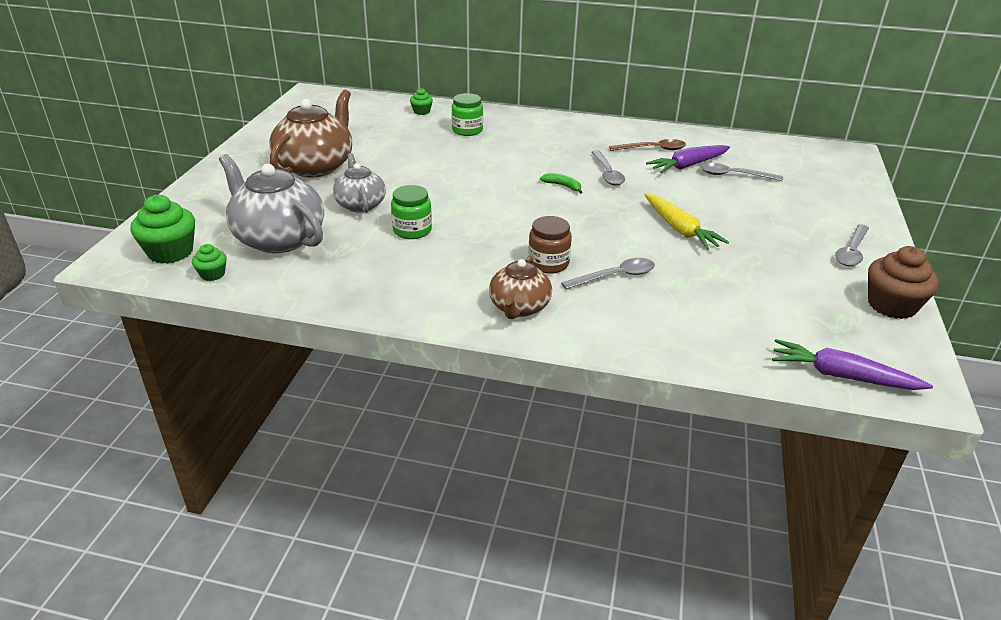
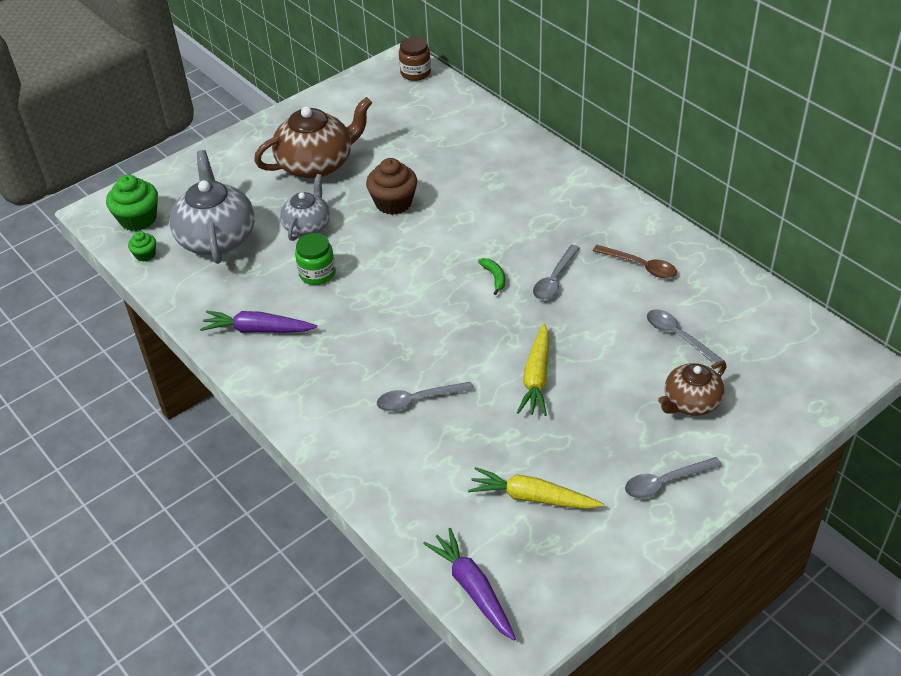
camera: 40 degrees right, 10 degrees up
(421, 111) = (475, 124): green cupcake -> none
(467, 130) = (489, 167): green jar -> none
(519, 307) = (311, 392): brown teapot -> brown teapot (690, 402)
(548, 263) = (381, 360): brown jar -> brown jar (415, 73)
(615, 276) = (418, 400): grey spoon -> grey spoon turned 150 degrees clockwise
(688, 165) = (648, 303): purple carrot -> purple carrot (257, 330)
(788, 298) = (532, 497): none -> yellow carrot
(891, 305) = (615, 554): brown cupcake -> brown cupcake (393, 203)

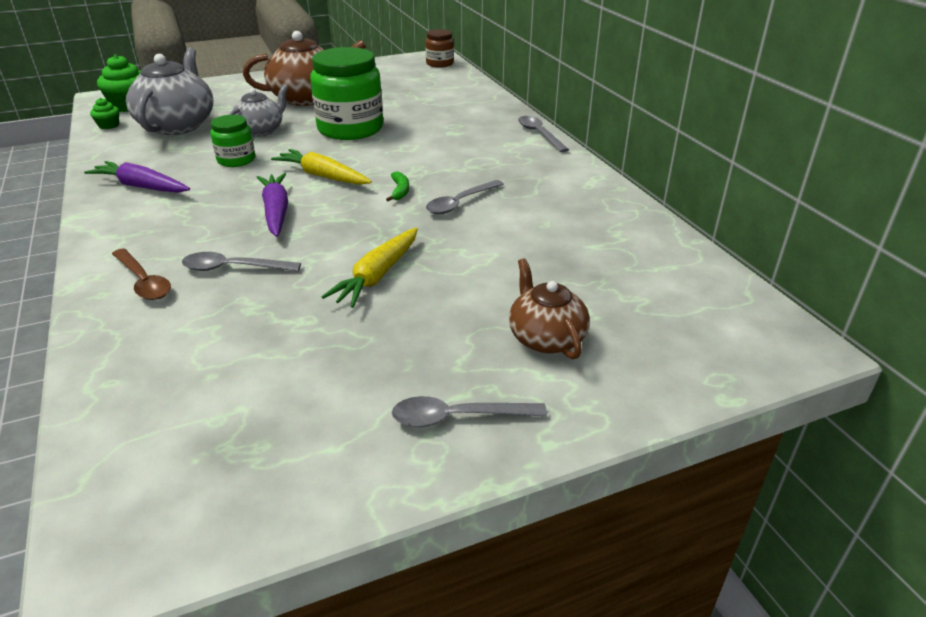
camera: 15 degrees right, 10 degrees down
(393, 203) = (350, 129): brown cupcake -> green jar
(472, 588) = (104, 478): purple carrot -> purple carrot (276, 211)
(532, 497) = (273, 390): yellow carrot -> yellow carrot (322, 176)
(640, 266) = (560, 209): brown spoon -> brown spoon (143, 281)
(678, 337) = (568, 273): grey spoon -> grey spoon (539, 134)
(690, 402) = (546, 338): brown teapot -> brown teapot turned 90 degrees clockwise

